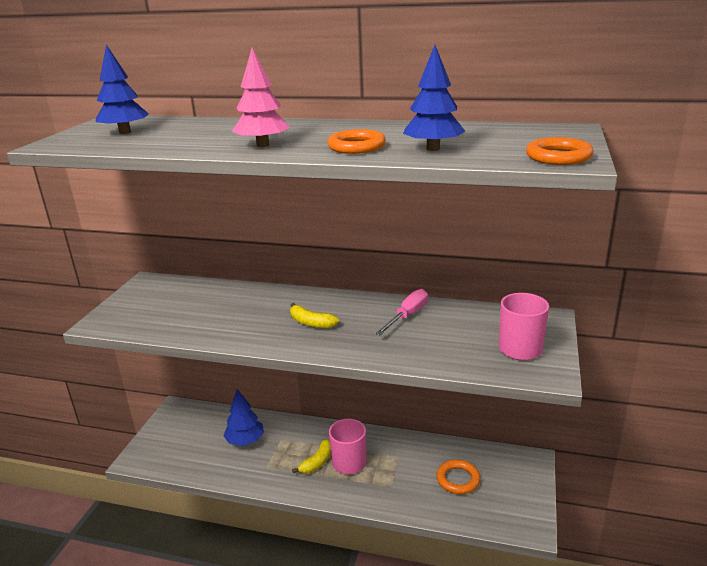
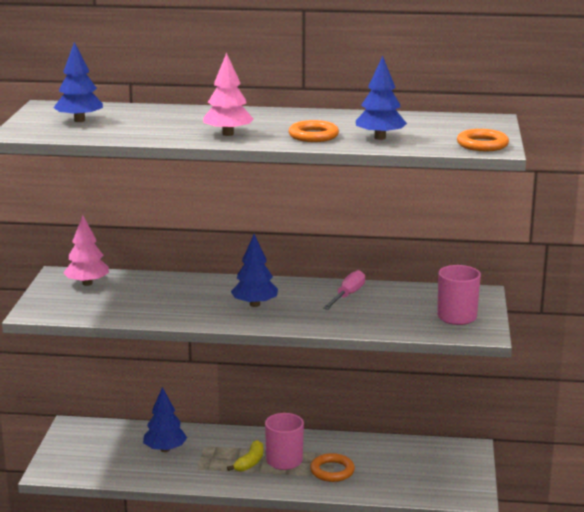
camera: 10 degrees left, 5 degrees down
(165, 292) = (87, 283): none -> pink tree
(311, 323) = (255, 304): yellow banana -> blue tree
(458, 479) = (399, 467): orange ring -> orange ring (332, 471)

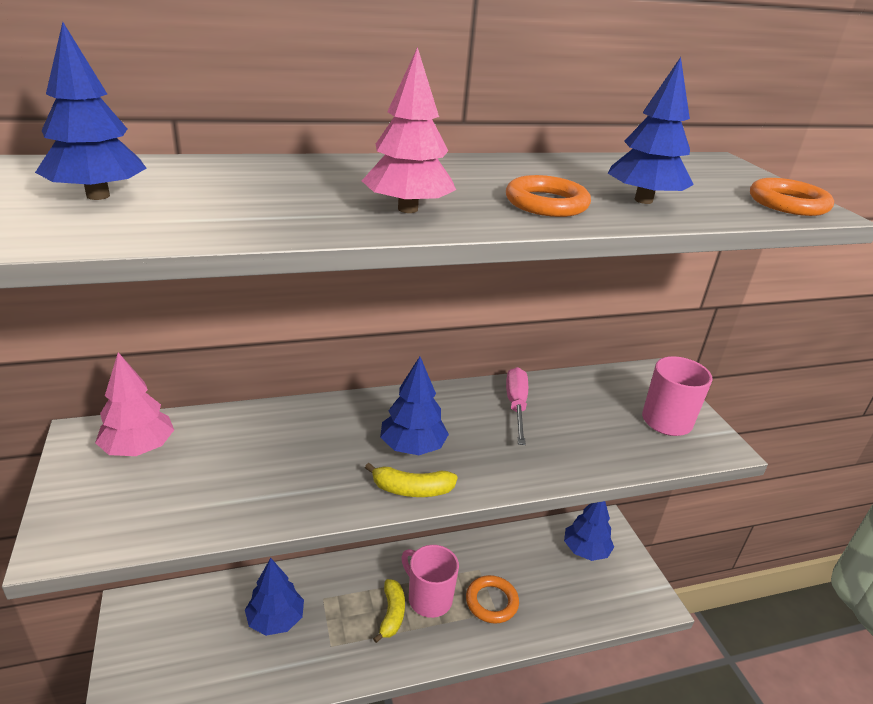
camera: 25 degrees left, 10 degrees up
(238, 321) = (411, 489): none -> yellow banana
(437, 459) = (585, 550): none -> blue tree

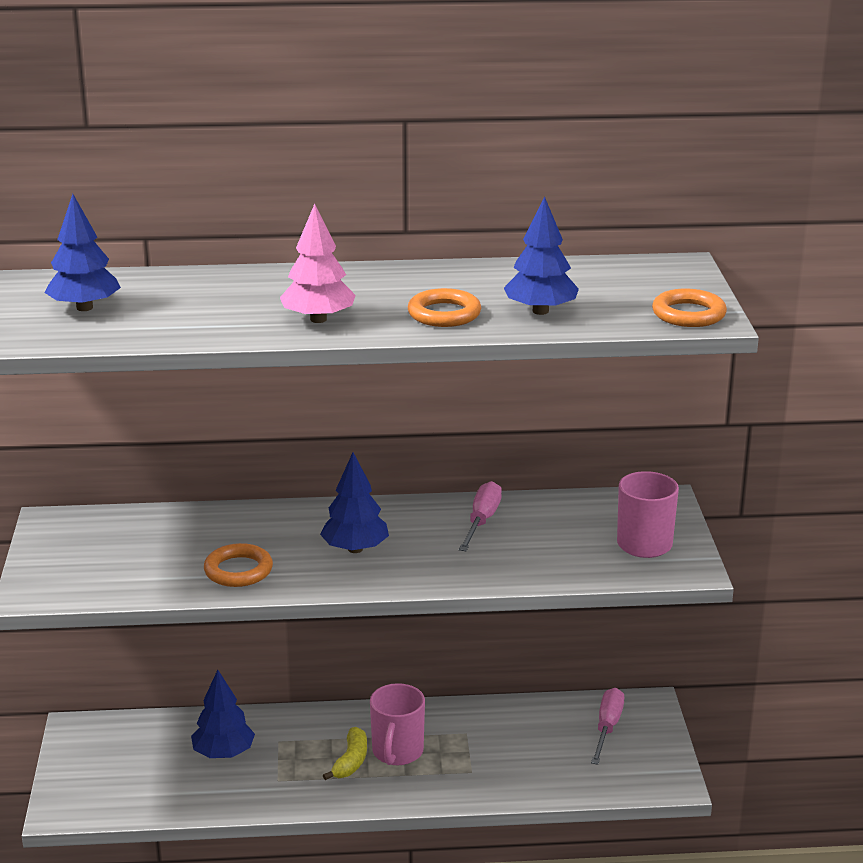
camera: 15 degrees right, 5 degrees down
(139, 448) = (97, 533): pink tree -> none
(411, 489) = (340, 581): yellow banana -> none
(428, 598) = (397, 752): pink mug -> pink mug turned 135 degrees counterclockwise
(491, 602) = (469, 762): orange ring -> orange ring (238, 570)
(585, 550) = (607, 727): blue tree -> pink screwdriver

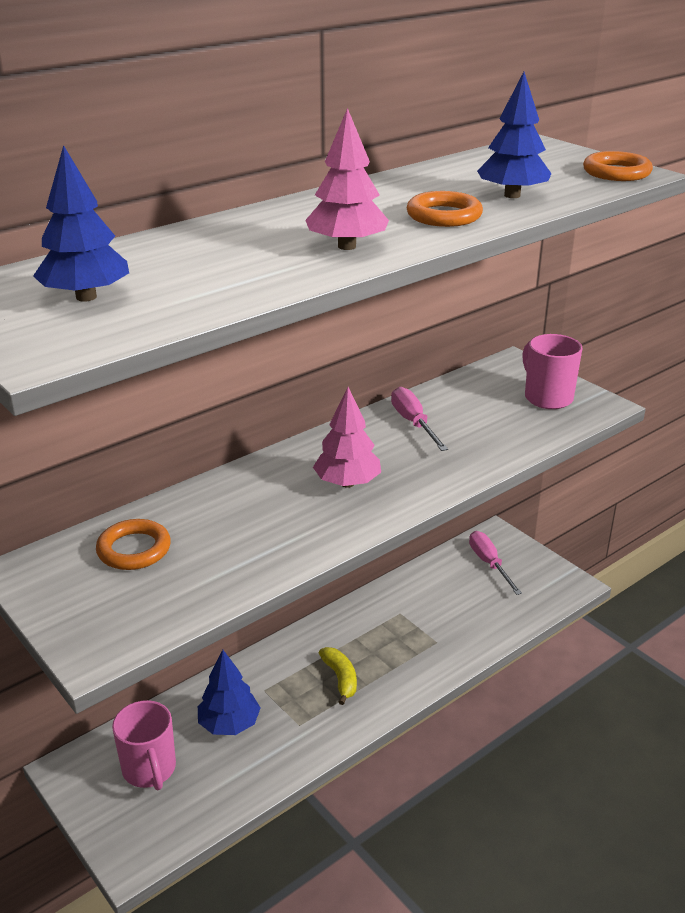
camera: 35 degrees left, 5 degrees up
(238, 570) = (273, 542): orange ring -> orange ring (134, 549)
(355, 549) = (347, 483): blue tree -> pink tree
(397, 752) = (367, 653): pink mug -> pink mug (149, 770)

